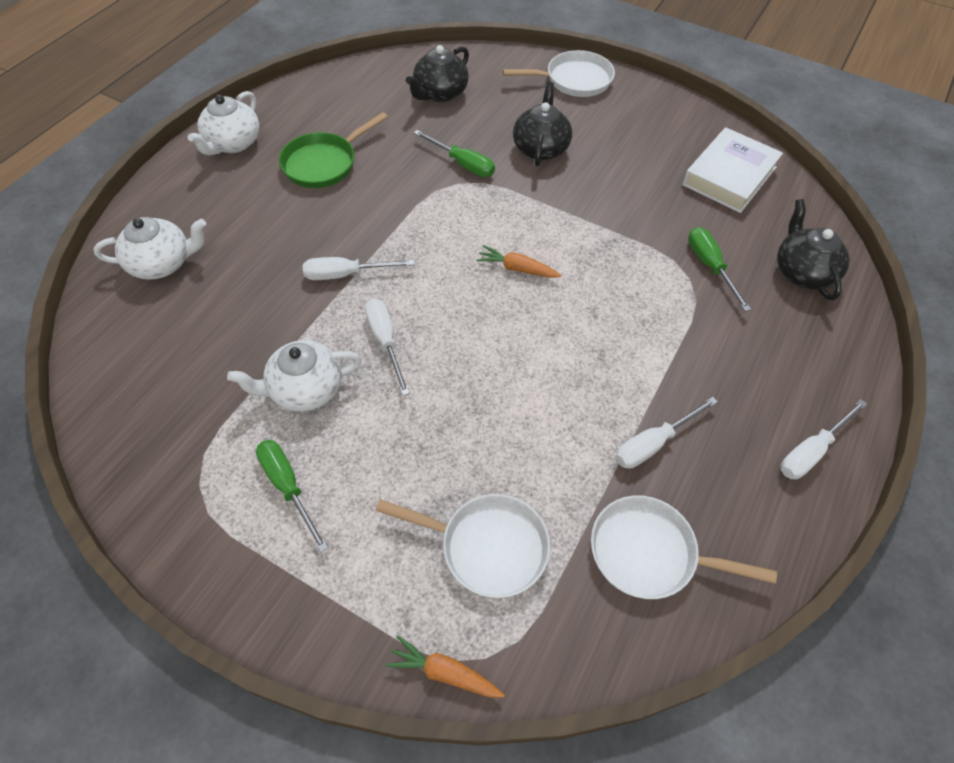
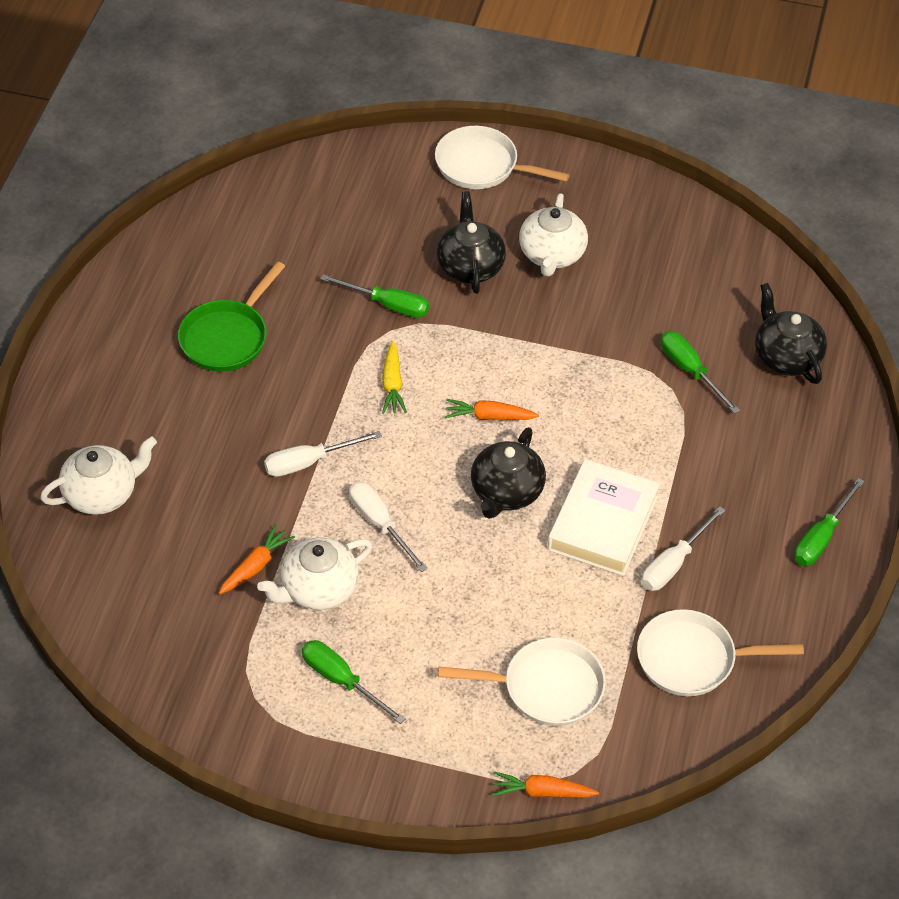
camera: 15 degrees left, 5 degrees down
(233, 143) = (108, 334): white teapot -> white teapot (551, 255)
(259, 355) = (255, 566): none -> orange carrot
(440, 93) = (327, 216): black teapot -> black teapot (506, 492)
(443, 225) = (392, 384): none -> yellow carrot
(574, 80) = (482, 166): white pan -> white pan turned 135 degrees counterclockwise
(729, 176) = (690, 258): white book -> white book (603, 523)
(811, 451) = (821, 537): white screwdriver -> green screwdriver

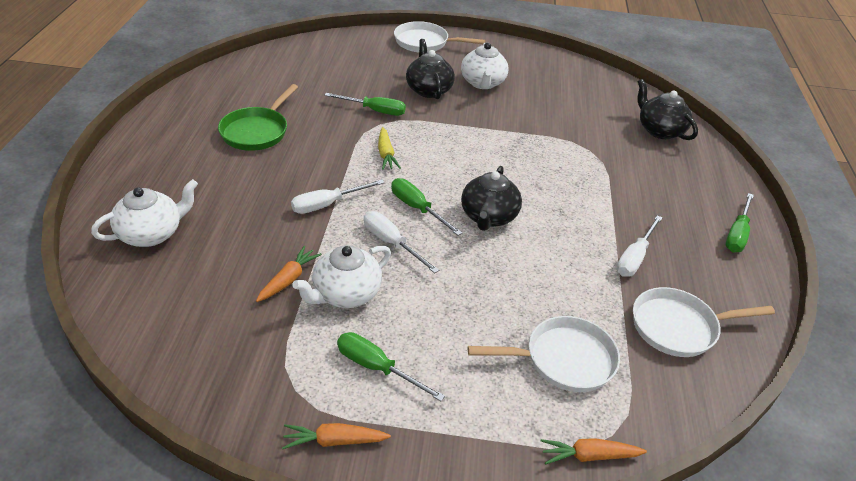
camera: 10 degrees left, 10 degrees down
(489, 416) = (463, 170): orange carrot -> orange carrot (334, 441)
(603, 523) = (569, 233): white book -> none
(690, 371) = (598, 140): green screwdriver -> green screwdriver (417, 208)

